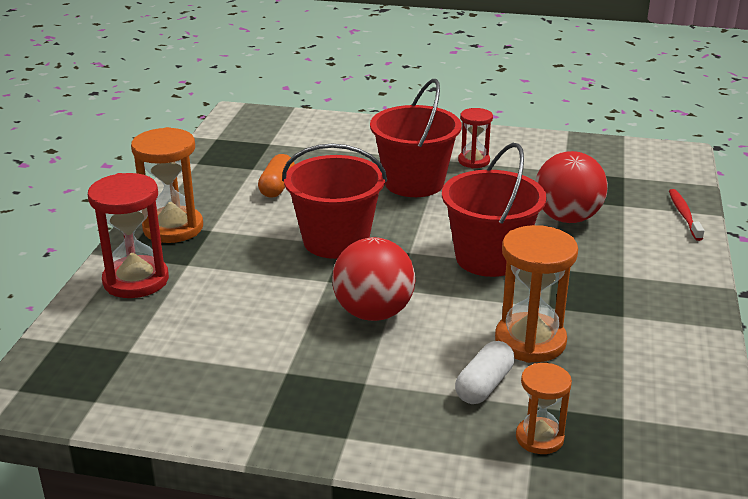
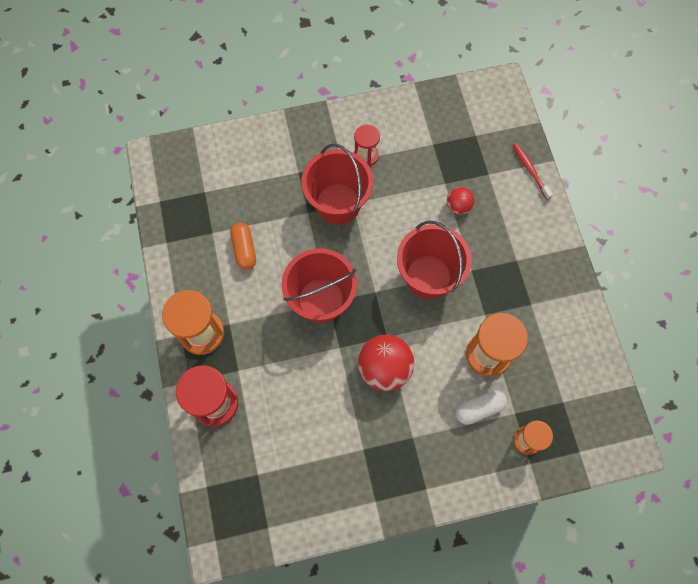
camera: 25 degrees left, 40 degrees up
(484, 385) = (479, 409): white capsule -> white capsule turned 60 degrees clockwise
(567, 218) = (458, 206): red ball -> red ball, size x0.54

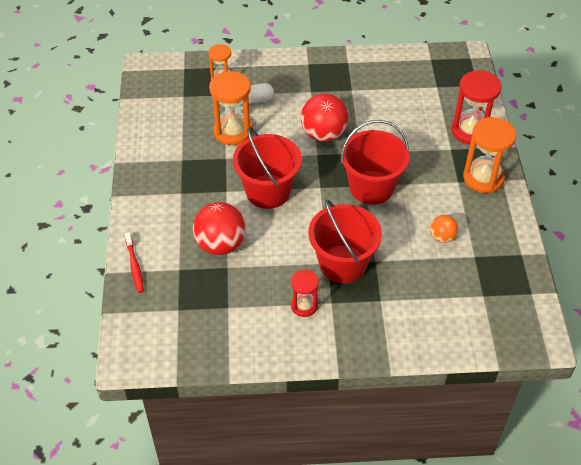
camera: 170 degrees left, 20 degrees down
(244, 250) = (442, 237): orange capsule -> orange ball
(458, 206) = (220, 244): red ball -> red ball, size x1.86

